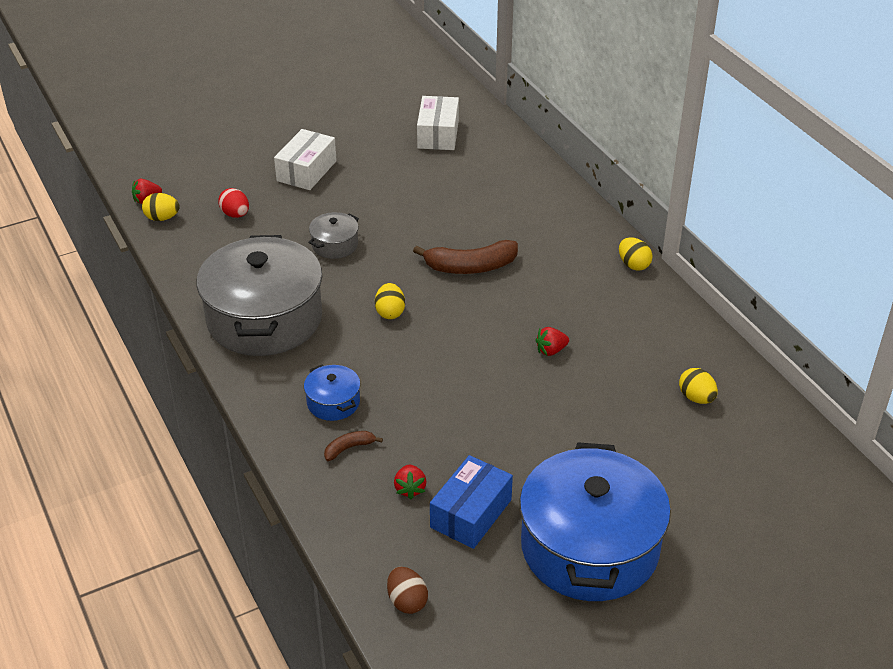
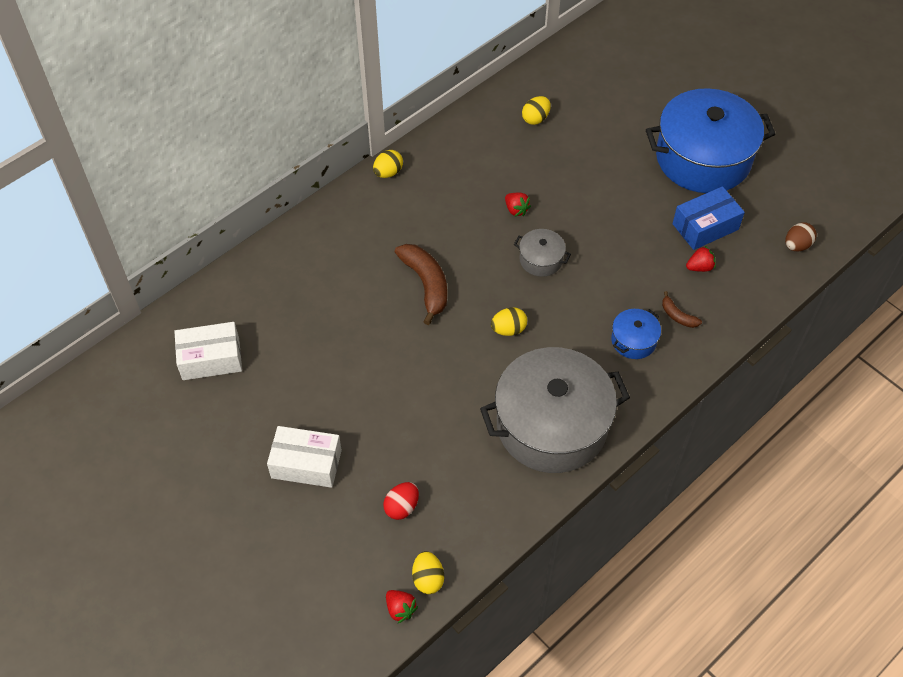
camera: 105 degrees left, 15 degrees up
(335, 245) = (426, 400): grey pot -> grey pot (541, 259)
(471, 513) = (705, 227): blue box -> blue box turned 45 degrees counterclockwise

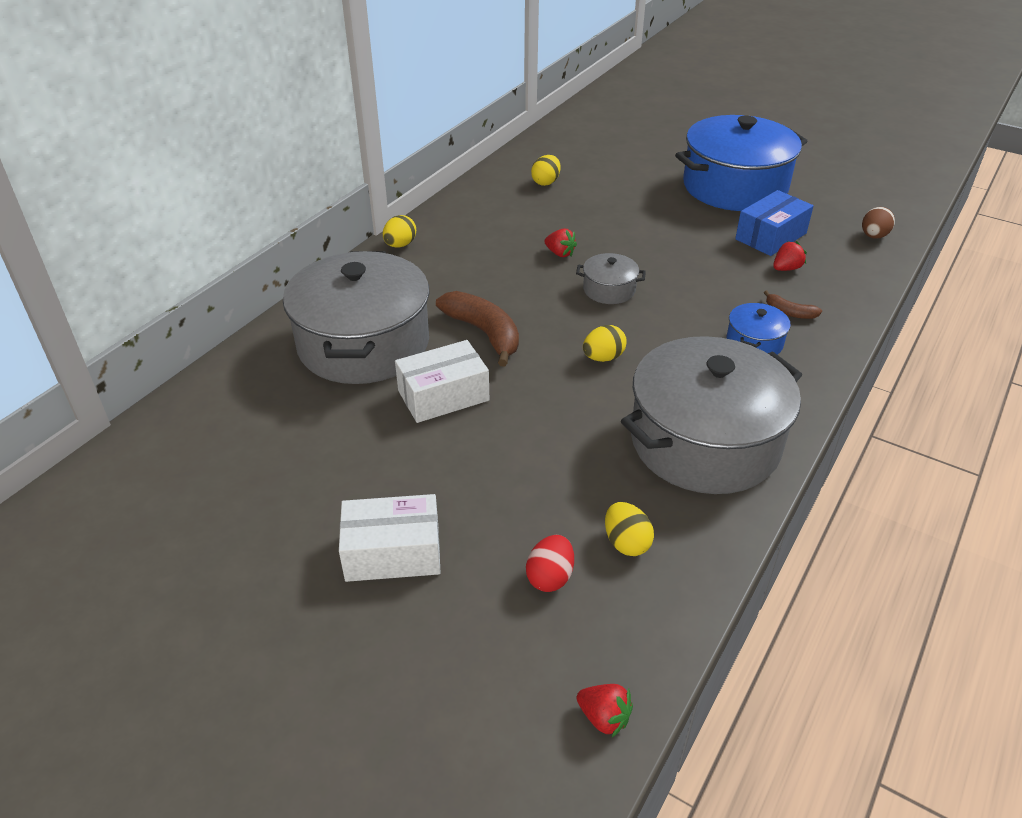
camera: 15 degrees left, 15 degrees down
(211, 359) = (221, 456): white box -> white box (443, 395)
(332, 275) = (363, 344): none -> grey pot
(428, 579) = (627, 663): yellow egg -> yellow egg (626, 543)

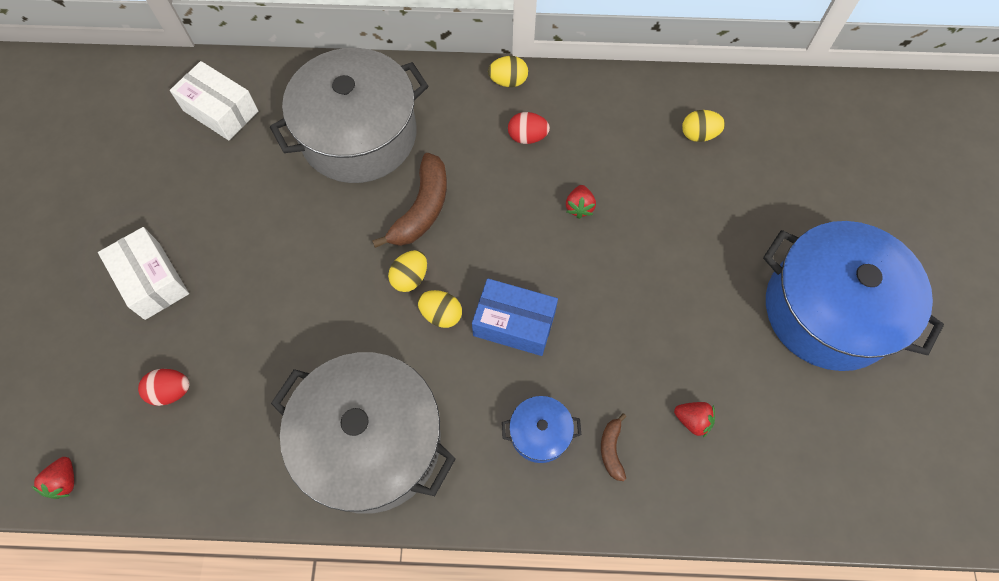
camera: 60 degrees right, 25 degrees up
(443, 395) = (327, 223): white box -> white box (220, 111)
(467, 254) = (527, 137): none -> red egg
(609, 290) = (546, 274): grey pot -> none
(626, 543) = (227, 428): yellow egg -> yellow egg (410, 278)
(771, 236) = (747, 383): blue box -> blue box (514, 324)
(873, 236) = (827, 493): brown egg -> none

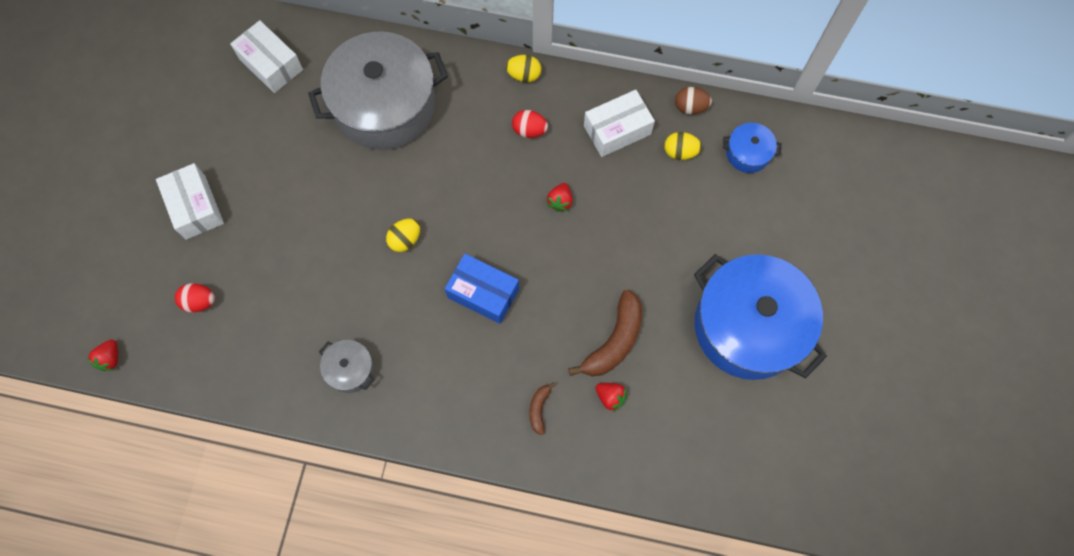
camera: 10 degrees right, 5 degrees up
(371, 442) = (350, 369): grey pot -> grey pot, size x0.43
(422, 209) = (426, 181): brown banana -> brown banana (614, 341)
(441, 314) = (425, 275): yellow egg -> none
(540, 433) = (485, 386): blue pot -> blue pot (748, 153)
(624, 122) = (617, 130): none -> white box
(697, 87) = (690, 107): none -> brown egg

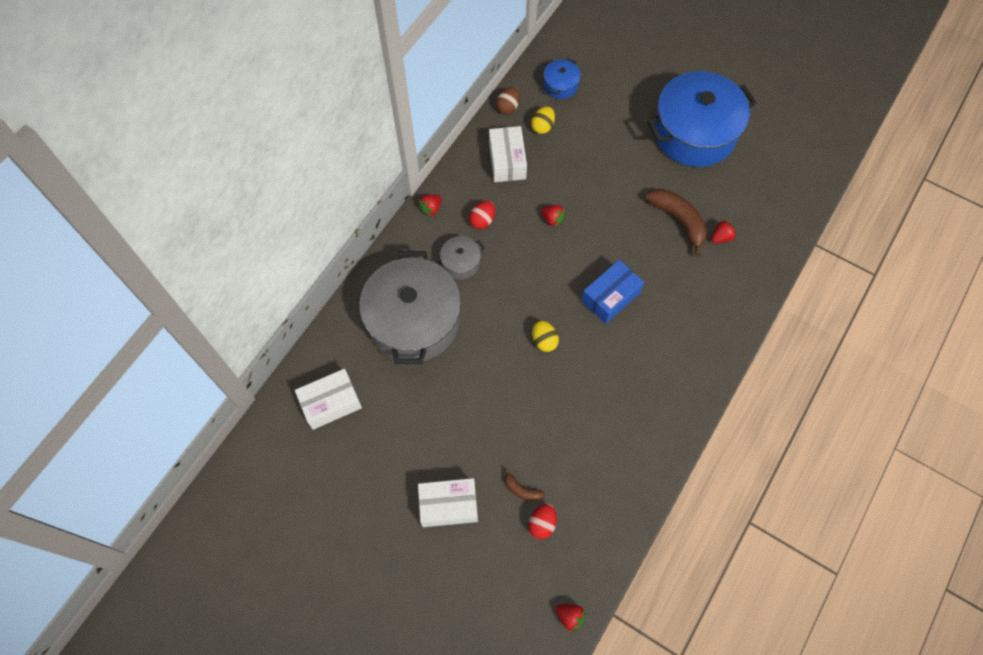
camera: 70 degrees left, 5 degrees down
(350, 369) = (643, 415): grey pot -> grey pot (461, 263)
(524, 75) = (431, 209): yellow egg -> red strawberry
(539, 409) = (716, 287): brown banana -> brown banana (521, 489)

